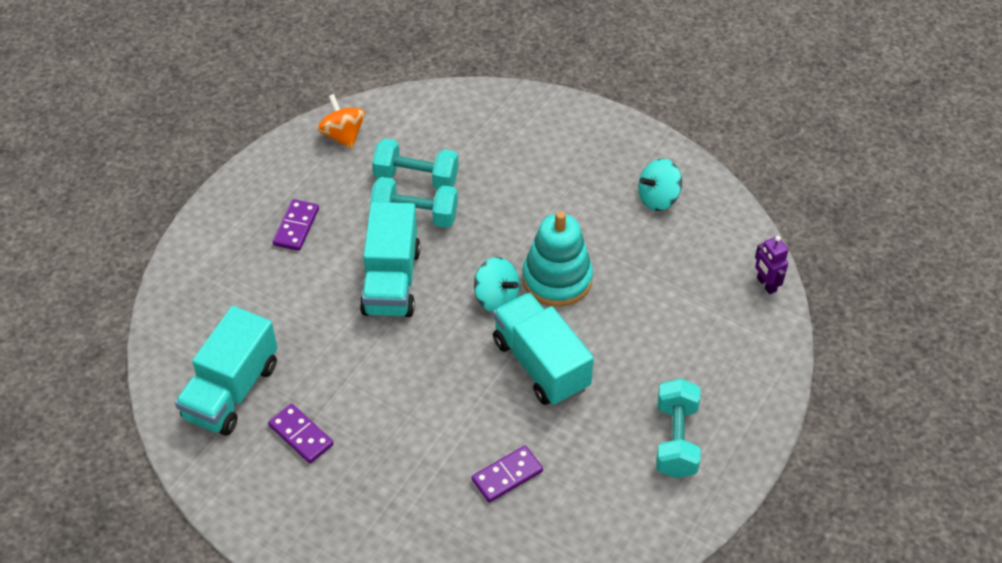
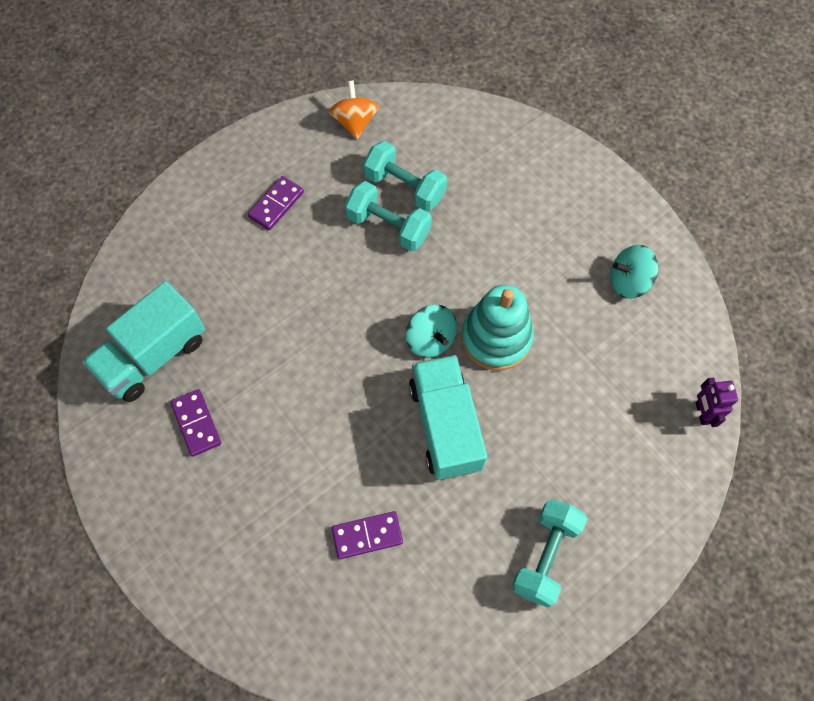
camera: 20 degrees right, 15 degrees up
(391, 281) = (340, 289): turquoise truck -> none

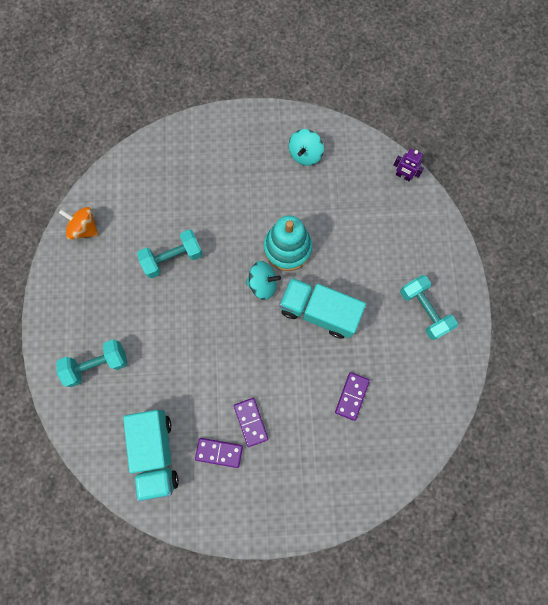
camera: 55 degrees left, 10 degrees up
(276, 204) = (106, 314): purple domino -> purple domino (250, 422)
(405, 187) = (153, 230): turquoise dumbbell -> turquoise dumbbell (97, 364)

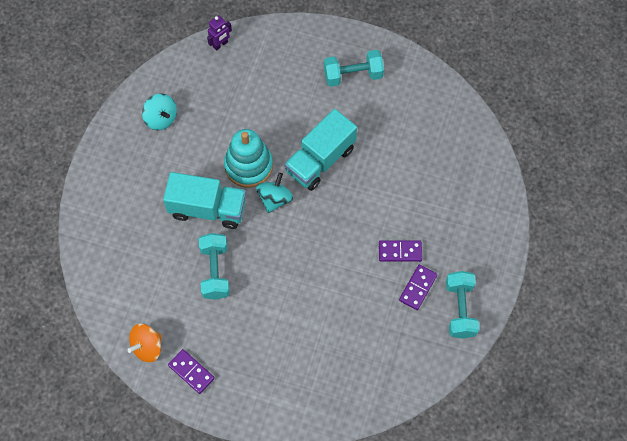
camera: 70 degrees left, 10 degrees down
(97, 364) = (294, 374): turquoise dumbbell -> turquoise dumbbell (460, 309)
(156, 452) = (398, 344): turquoise truck -> turquoise truck (208, 209)
(352, 396) = (407, 160): purple domino -> purple domino (191, 372)

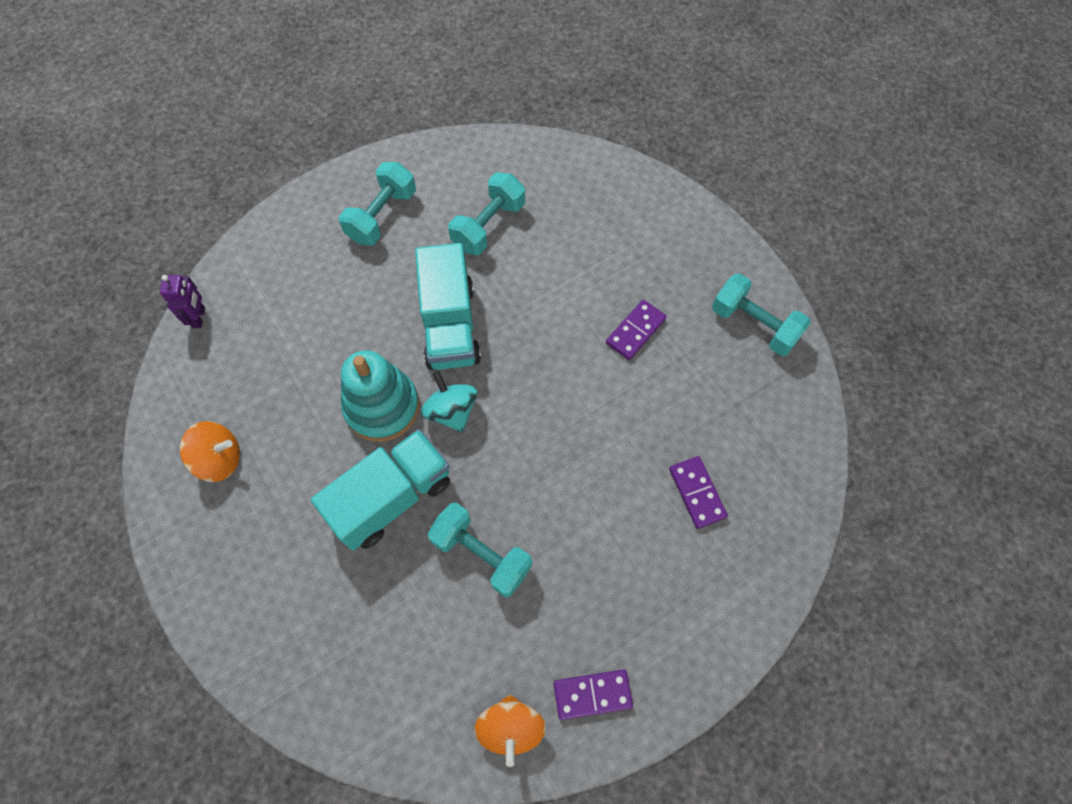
camera: 50 degrees left, 0 degrees up
(161, 118) = (219, 459): turquoise spinning top -> orange spinning top
(396, 130) = (488, 226): none -> turquoise dumbbell
(418, 288) = (694, 346): purple domino -> purple domino (697, 493)

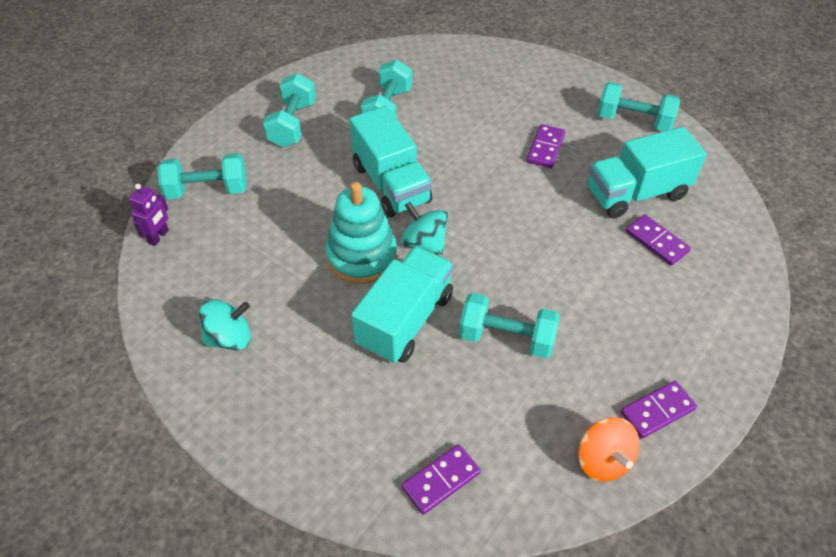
camera: 20 degrees left, 15 degrees down
(199, 317) = (159, 237): purple robot -> purple robot turned 45 degrees clockwise
(219, 459) = (229, 338): orange spinning top -> turquoise spinning top
(265, 275) = (207, 190): none -> turquoise dumbbell
(347, 688) = (441, 480): none -> purple domino
(706, 423) = (636, 193): none -> turquoise truck

